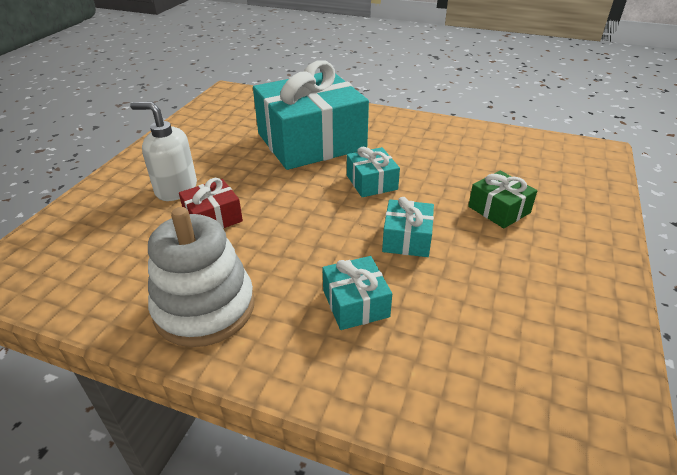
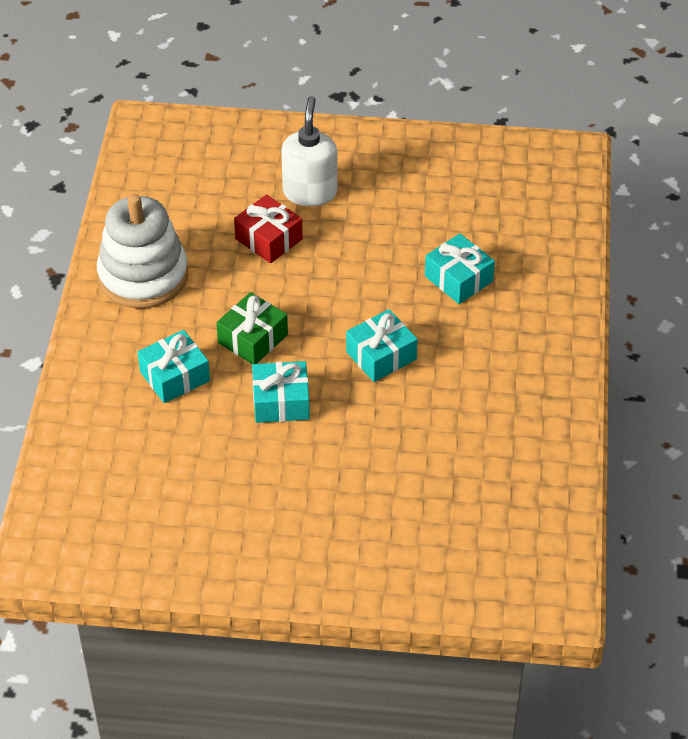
camera: 75 degrees right, 10 degrees up
(311, 141) = (458, 279): turquoise gift -> turquoise gift, size x0.44
(499, 209) = (362, 481): green gift -> green gift (253, 339)

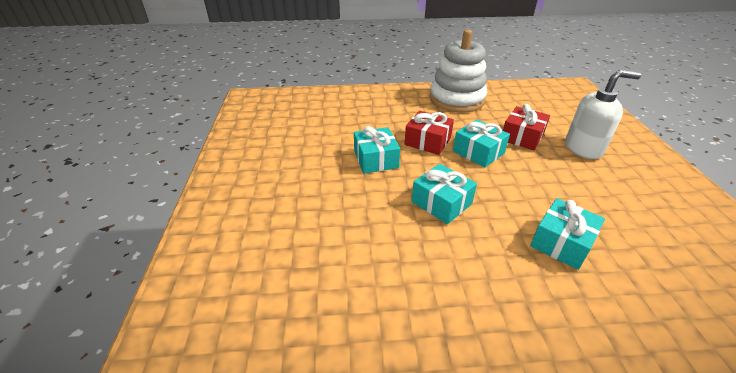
camera: 80 degrees right, 10 degrees down
(175, 376) = (383, 118): turquoise gift -> turquoise gift (478, 152)
(253, 339) = (427, 141): green gift -> red gift

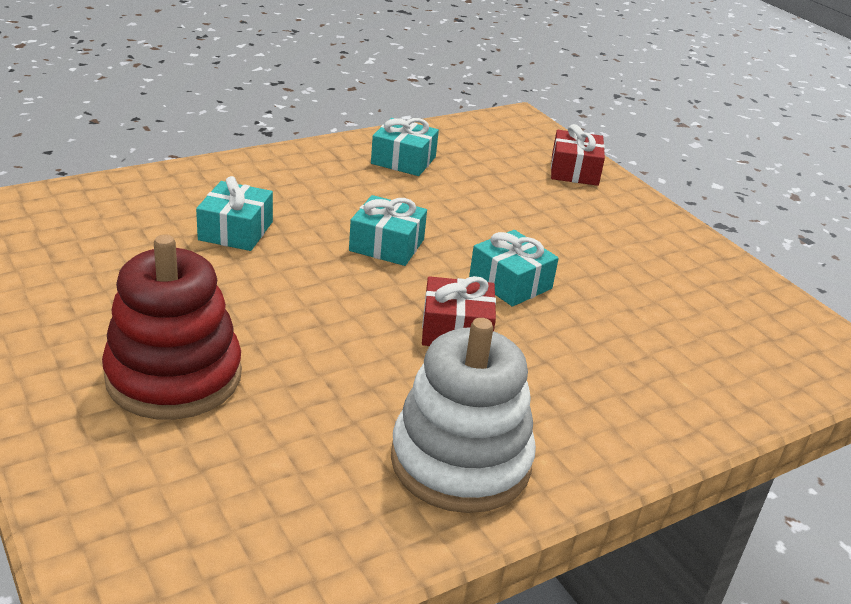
camera: 150 degrees right, 5 degrees down
(478, 152) = (364, 327): turquoise gift -> turquoise gift (403, 160)
(522, 137) = (292, 378): red gift -> red gift (574, 171)
(583, 148) = (174, 376): white soap dispenser -> red stacking toy

